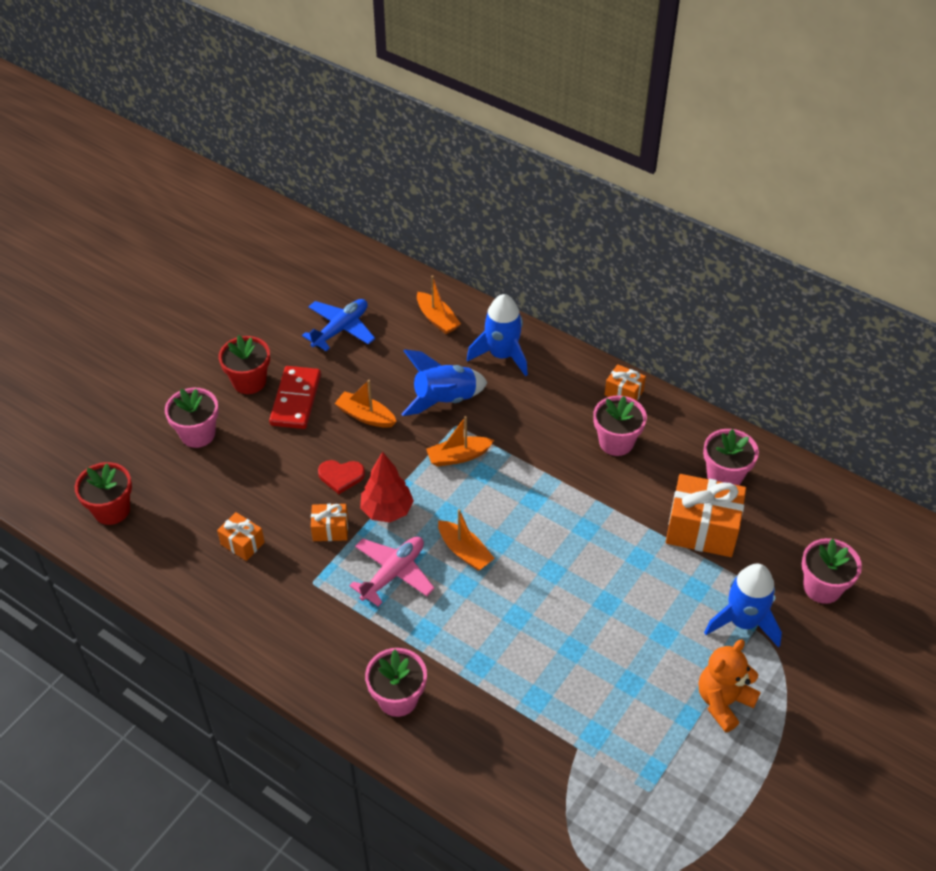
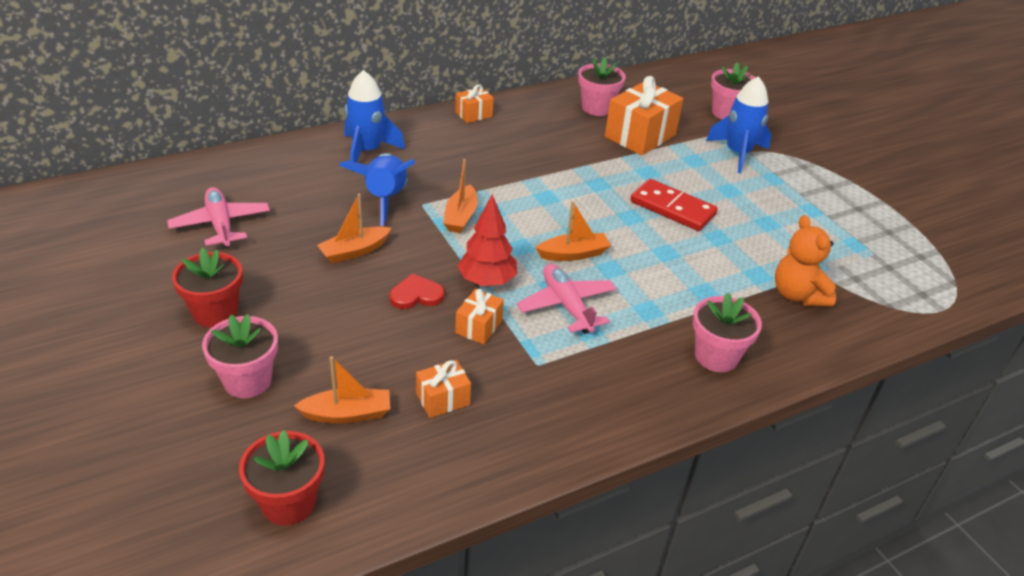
camera: 65 degrees left, 10 degrees down
(295, 400) = (281, 288): red domino -> red domino (672, 208)
(341, 329) = (221, 225): blue plane -> pink plane
(341, 476) = (416, 295): red heart -> red heart turned 135 degrees counterclockwise
(437, 319) = (281, 166): orange boat -> orange boat (347, 414)
(616, 442) = (521, 137): pink flower pot -> none
(723, 702) = (806, 189): orange teddy bear -> orange teddy bear (797, 295)

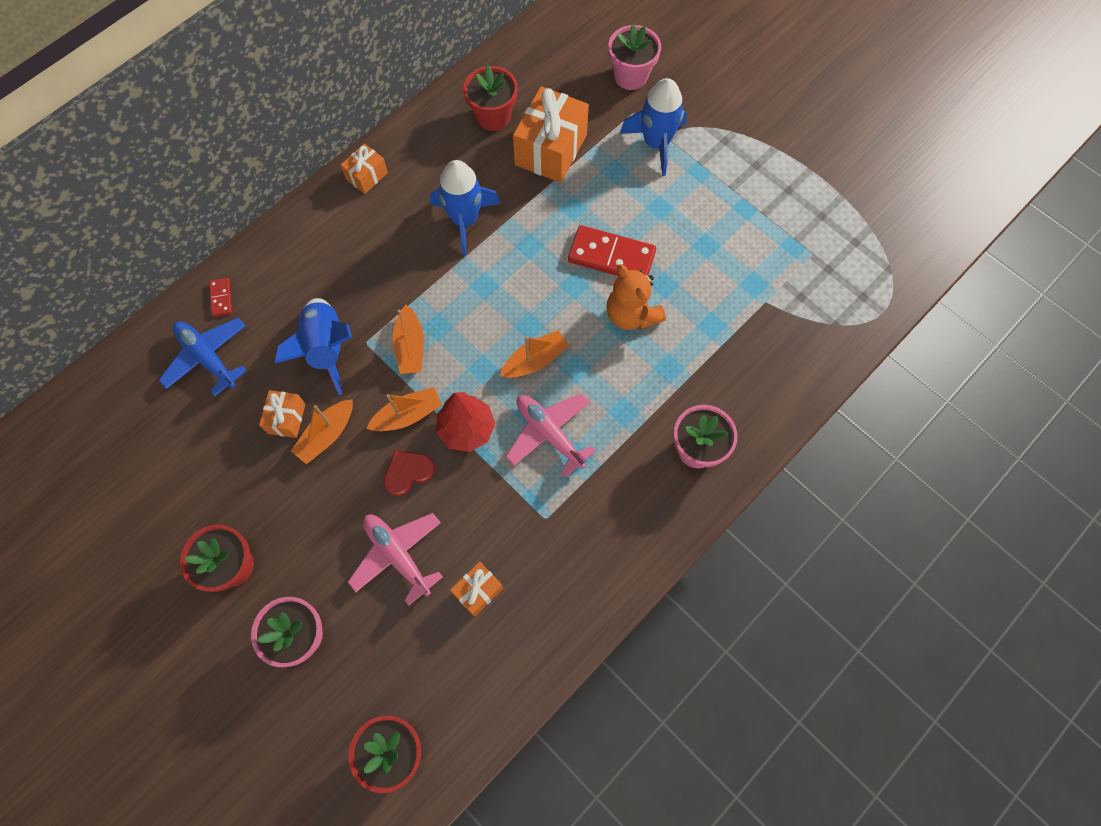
camera: 15 degrees left, 30 degrees up
(221, 225) = (180, 447): pink plane -> pink plane (398, 555)
(280, 179) = (208, 358): none -> blue plane
(313, 150) = (221, 298): none -> red domino
(347, 414) = (403, 639): orange boat -> orange boat (408, 415)
(367, 151) = (278, 279): blue rocket -> blue rocket (464, 220)
(479, 327) = (479, 492): orange gift -> orange gift (286, 418)
(597, 108) = (493, 116): pink flower pot -> red flower pot
(797, 295) = (752, 340): orange teddy bear -> orange teddy bear (631, 314)

